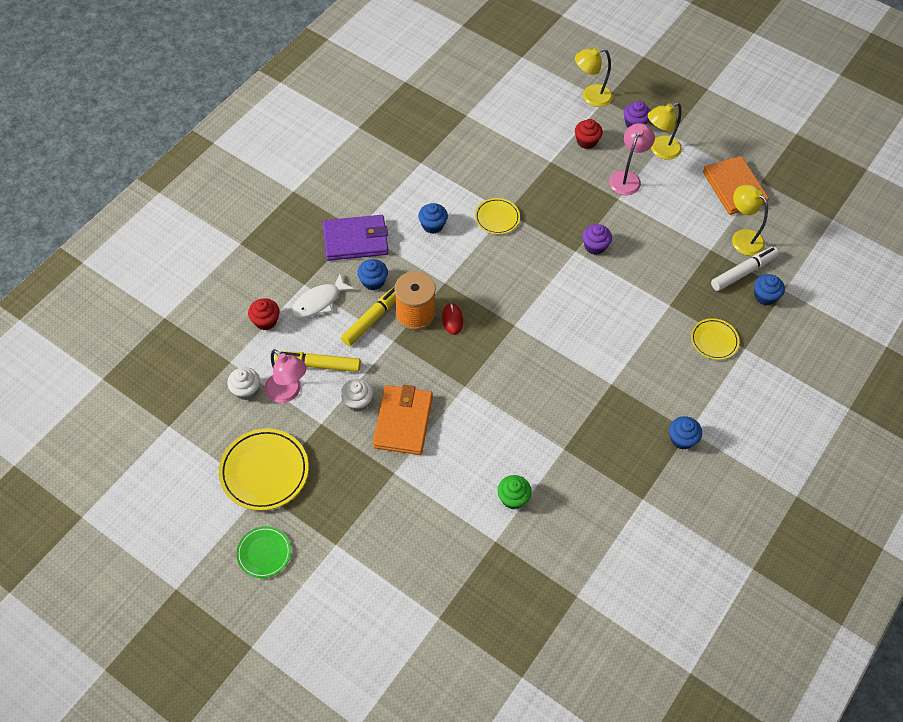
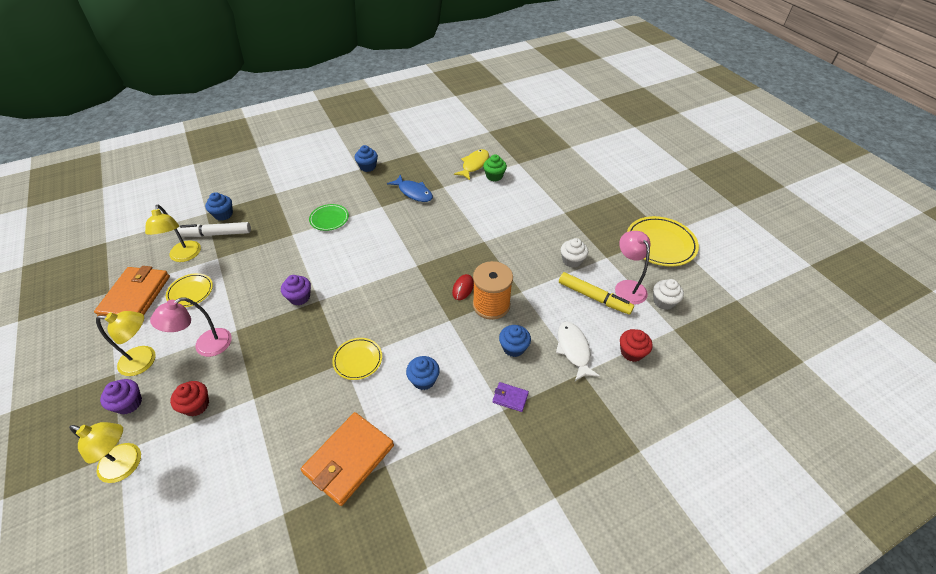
camera: 150 degrees left, 10 degrees down
(264, 553) = (671, 203): green plate -> green plate (329, 219)
(319, 302) = (573, 350): white fish -> white fish turned 90 degrees counterclockwise
(356, 240) = (510, 398): purple wallet -> purple wallet, size x0.45
(373, 319) = (530, 315): yellow marker -> none
(403, 421) = (543, 237): orange wallet -> orange wallet (349, 459)
(552, 508) = (474, 165): none -> yellow fish
(592, 422) = (413, 192): none -> blue fish
(714, 340) = (289, 204): yellow plate -> yellow plate (190, 292)

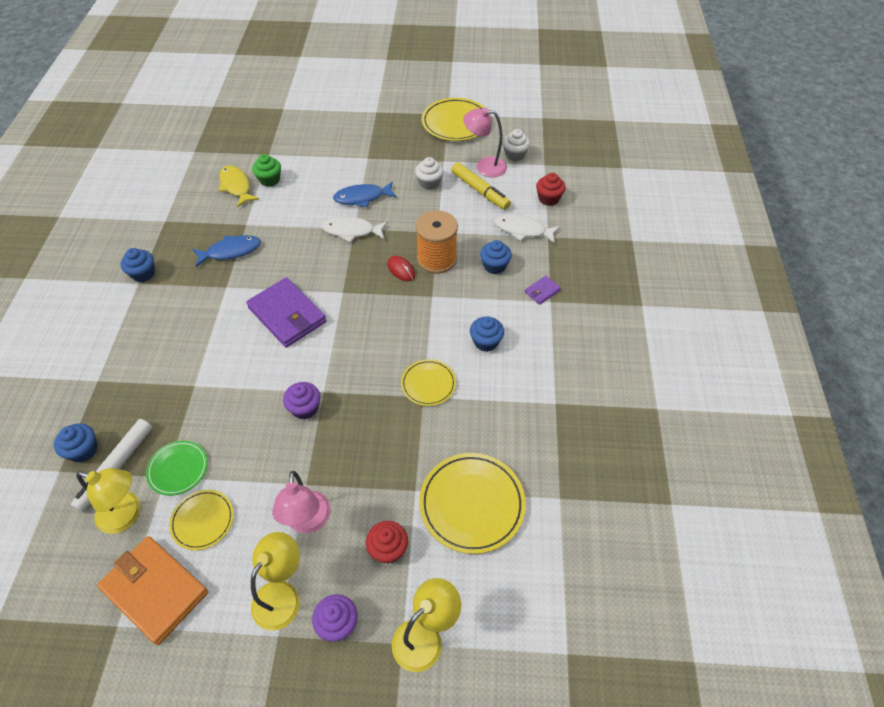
camera: 60 degrees left, 5 degrees up
(253, 444) = (472, 504): none -> yellow plate
(329, 219) = (201, 341): green plate -> green plate (178, 469)
(349, 459) = (534, 428): orange wallet -> none
(376, 247) = (287, 315): none -> purple wallet
(480, 241) = (352, 231): none -> white fish
(519, 230) = (362, 197): none -> blue fish
(594, 297) = (480, 191): yellow marker -> yellow marker turned 75 degrees clockwise

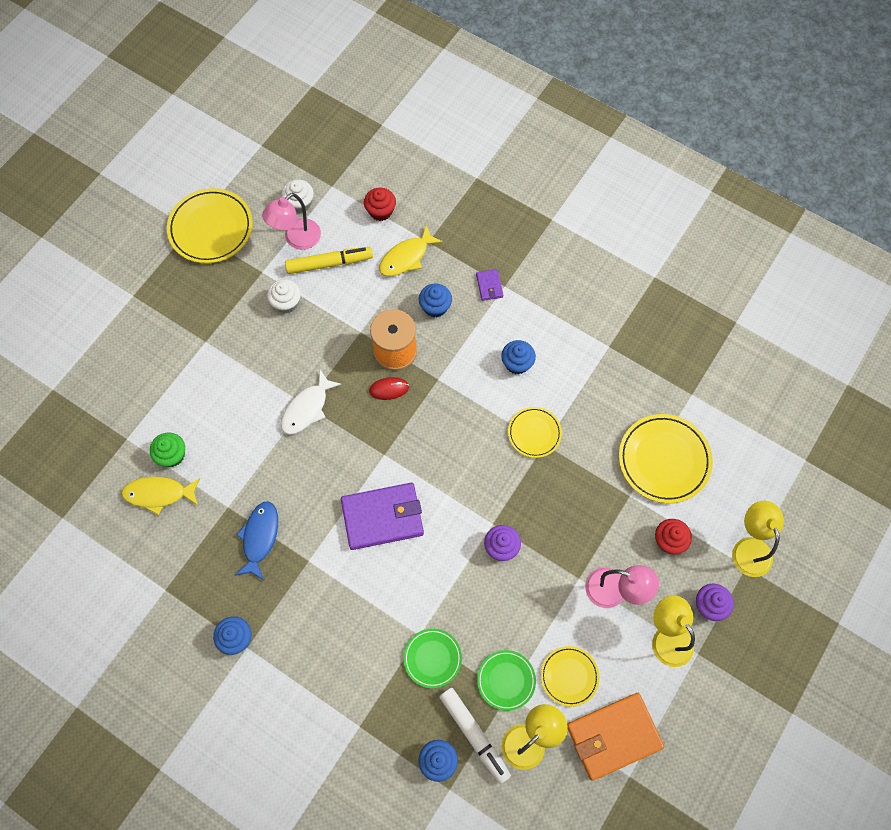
camera: 60 degrees left, 15 degrees up
(177, 404) = (432, 658): none -> green plate
(362, 197) = (264, 376): blue fish -> none
(523, 230) = (406, 257): white fish -> yellow fish

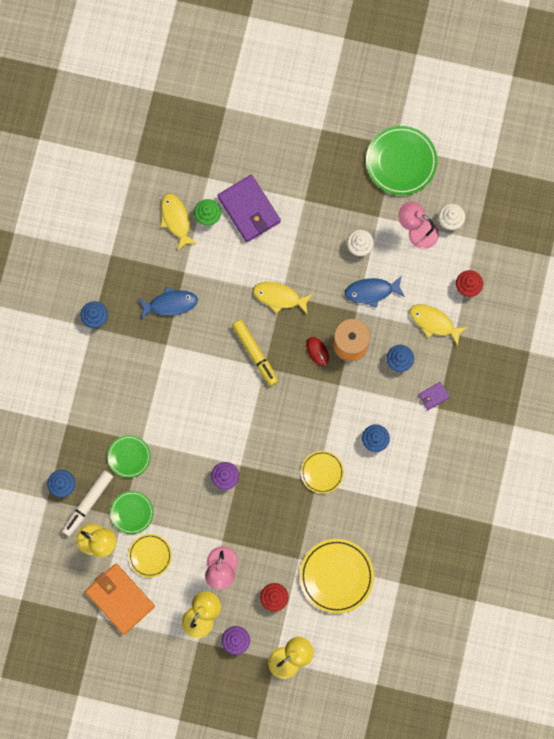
camera: 70 degrees right, 10 degrees up
(211, 228) = (401, 162): yellow plate -> green plate
(307, 408) = (279, 297): white fish -> yellow fish
(329, 263) = (405, 265): yellow marker -> yellow marker (255, 354)
(344, 308) = (371, 291): none -> blue fish
(382, 517) = (216, 384): purple wallet -> purple wallet (249, 209)

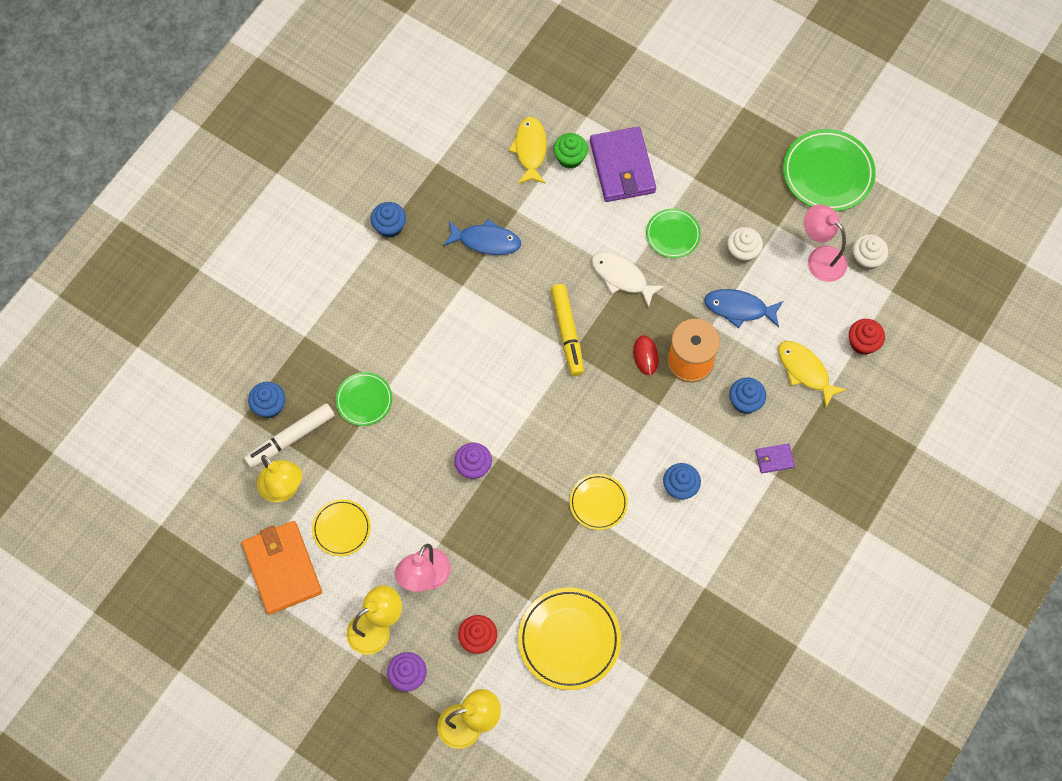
camera: 20 degrees right, 10 degrees down
(132, 512) = (340, 468): green plate -> green plate (673, 235)
(279, 297) = (622, 277): yellow fish -> white fish

